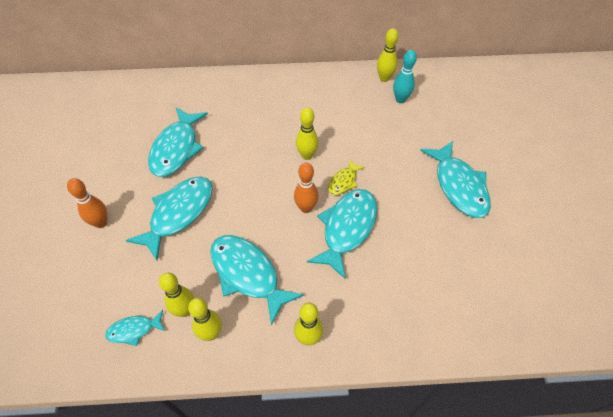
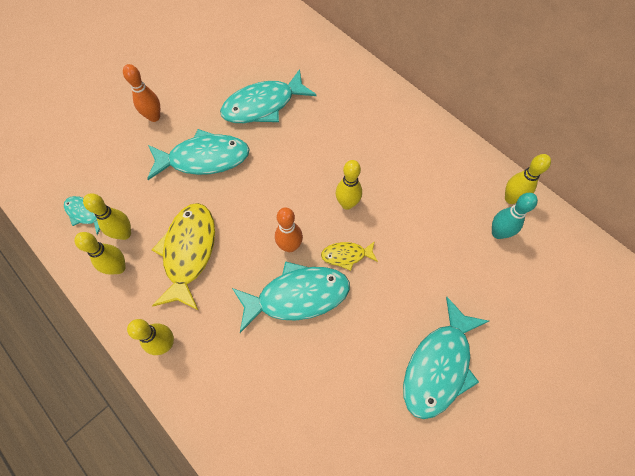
camera: 50 degrees right, 10 degrees up
(247, 274) = (189, 252): turquoise fish -> yellow fish

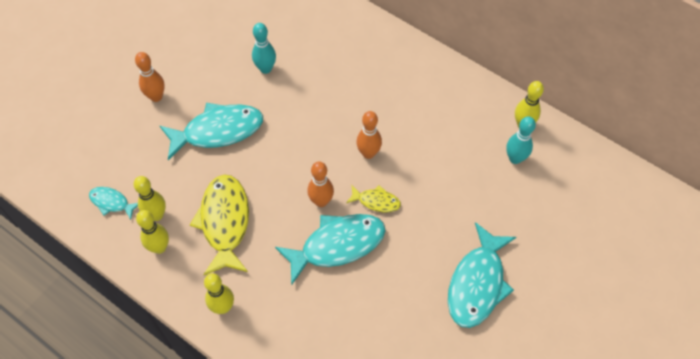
camera: 10 degrees left, 5 degrees down
(263, 105) = (265, 69): turquoise fish -> turquoise bowling pin
(346, 255) = (376, 201): yellow fish -> yellow fish turned 150 degrees counterclockwise
(347, 204) = (368, 153): yellow bowling pin -> orange bowling pin

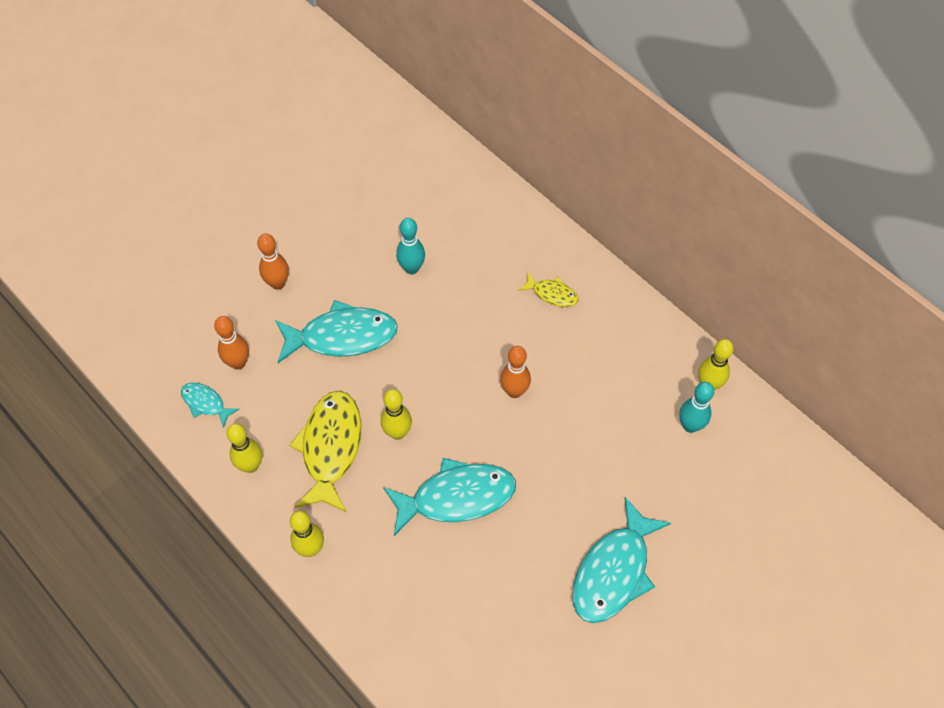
camera: 10 degrees right, 0 degrees up
(156, 215) = (254, 426): yellow bowling pin -> yellow bowling pin (397, 433)
(321, 201) = (447, 441): orange bowling pin -> orange bowling pin (238, 363)
(376, 201) = (512, 451): yellow fish -> yellow fish (552, 294)

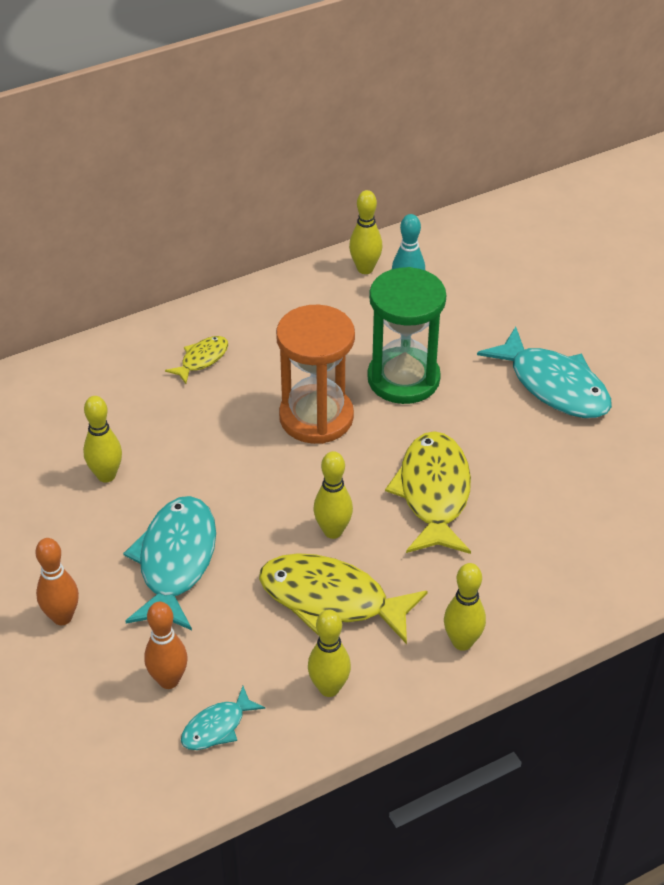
camera: 75 degrees left, 15 degrees down
(411, 268) = (106, 475): turquoise bowling pin -> yellow bowling pin
(457, 497) = (433, 493): turquoise fish -> yellow fish
(514, 391) = (316, 417): orange bowling pin -> orange hourglass
(580, 446) = (403, 379): none -> green hourglass

